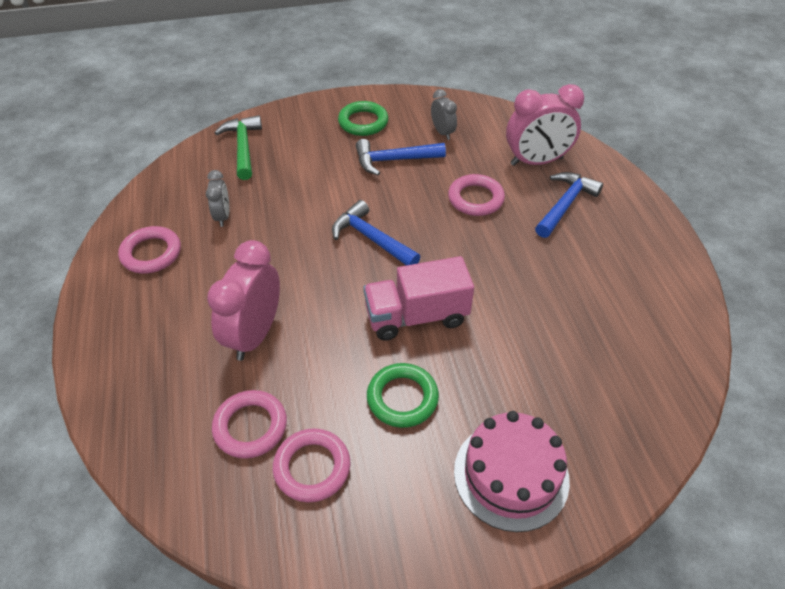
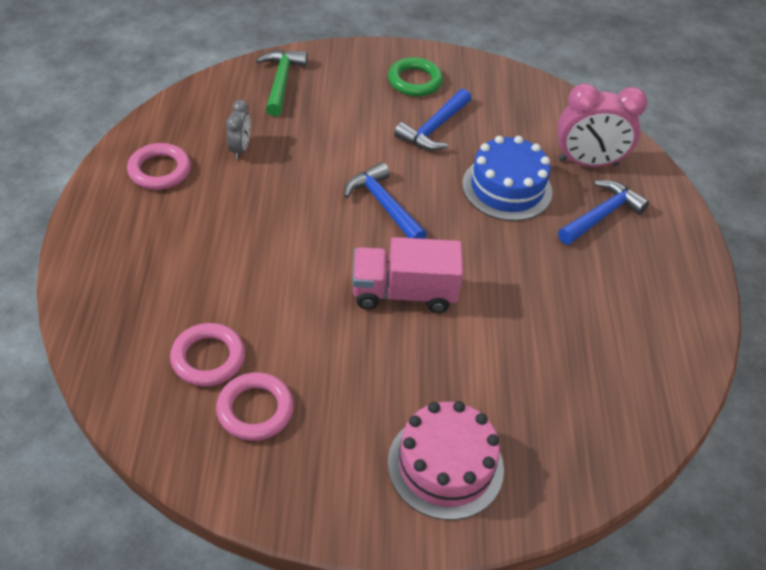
camera: 10 degrees right, 0 degrees up
(254, 334) = (237, 273): pink clock -> none
(394, 160) = (434, 128): blue hammer -> blue hammer turned 60 degrees counterclockwise
(402, 398) = (363, 368): green ring -> none
(442, 132) = (496, 109): grey clock -> none
(475, 199) = (507, 188): pink ring -> blue cake

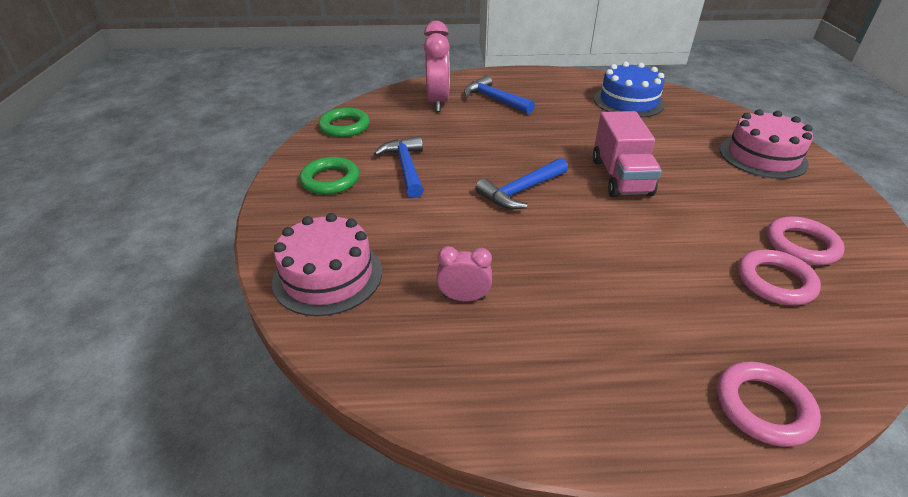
camera: 90 degrees left, 10 degrees down
(159, 170) = (526, 372): pink ring -> pink ring (763, 407)
(240, 149) = (464, 298): grey clock -> pink clock
(281, 82) = (328, 276): green hammer -> pink cake
(434, 128) = (406, 167): blue hammer -> blue hammer turned 135 degrees counterclockwise
(507, 188) = (477, 133): blue cake -> blue cake (628, 101)
(520, 89) = (344, 126): none -> green ring

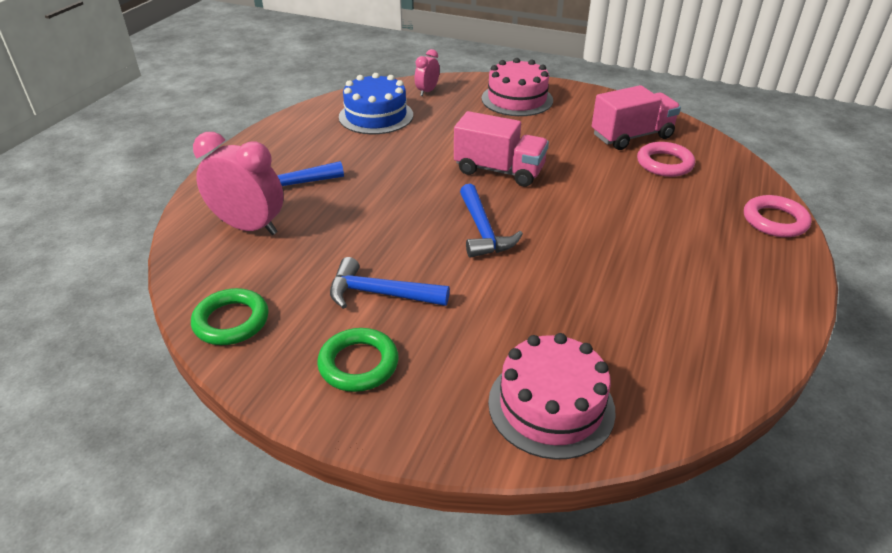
camera: 65 degrees left, 0 degrees up
(464, 298) = (624, 317): pink clock -> pink clock (427, 91)
(801, 245) = (631, 136): pink ring -> pink truck

